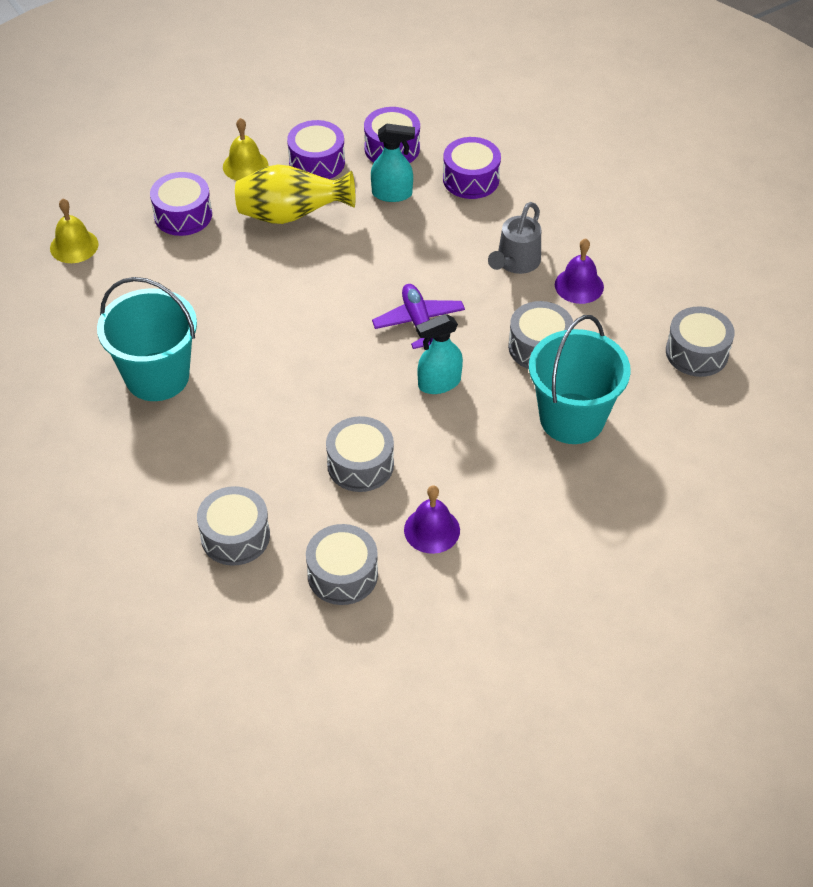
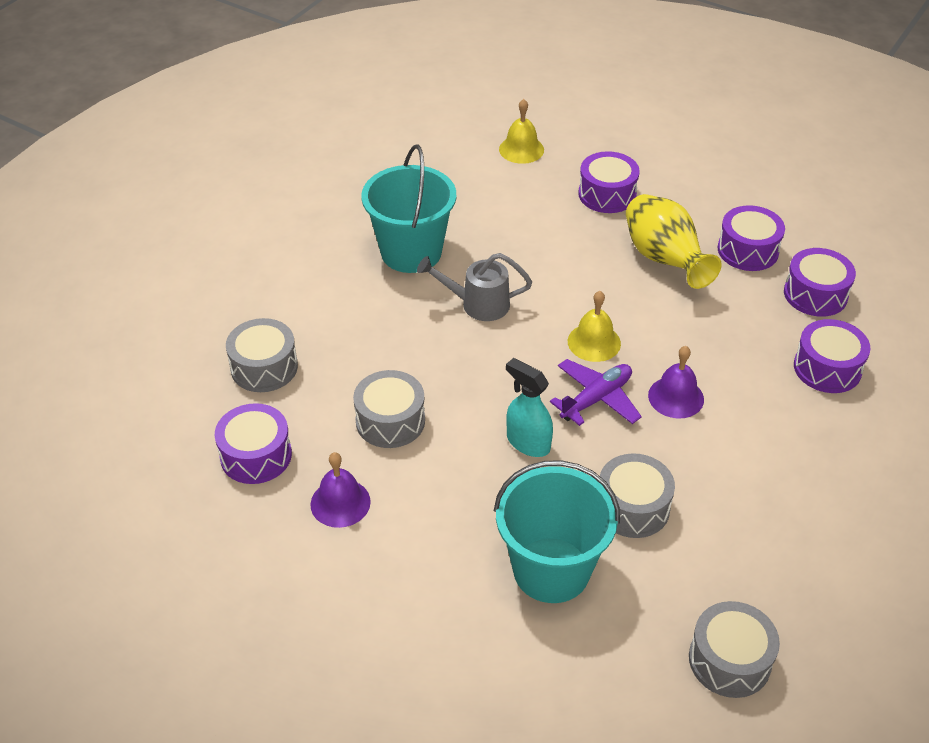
camera: 65 degrees right, 5 degrees down
(245, 166) = (700, 207): yellow bell -> yellow bell (594, 342)
(342, 574) = (256, 455): grey drum -> purple drum
(392, 194) = (753, 317): turquoise spray bottle -> none
(515, 263) = (738, 446): grey watering can -> grey watering can (478, 304)
(579, 285) = (748, 512): purple bell -> purple bell (676, 397)

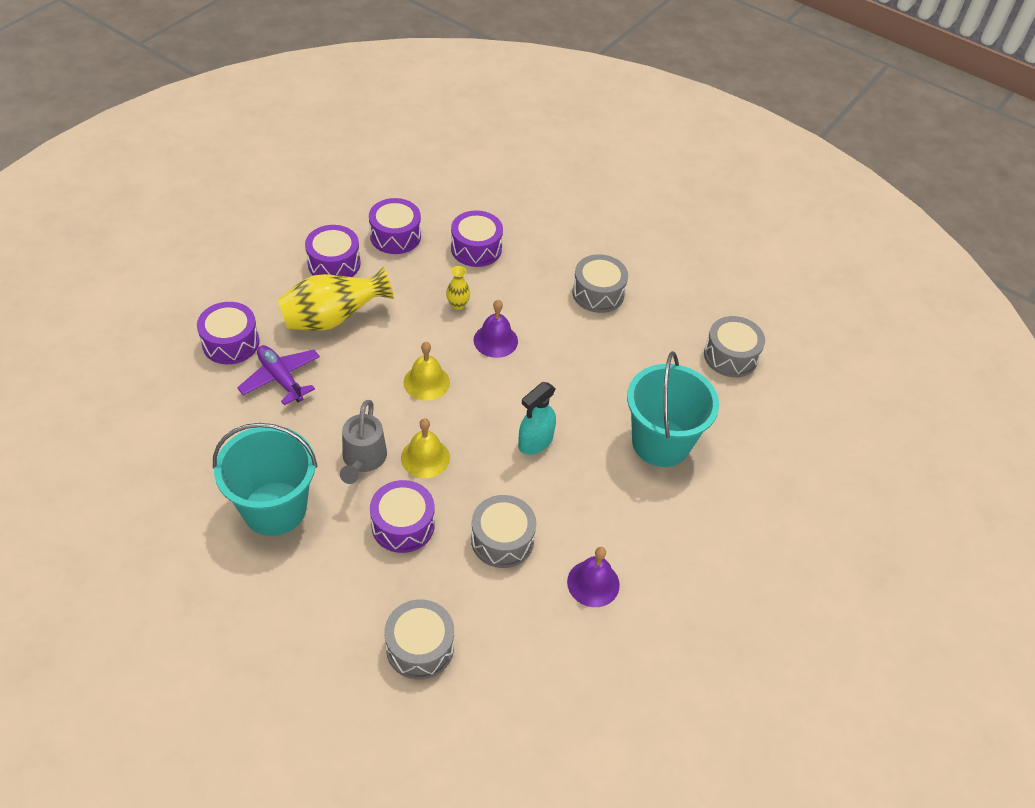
camera: 90 degrees left, 5 degrees up
(256, 455) = (535, 653): purple drum -> purple drum (403, 525)
(521, 149) = (135, 399): yellow bell -> yellow bell (425, 457)
(596, 399) = (492, 390): purple plane -> purple plane (281, 379)
(632, 507) = (603, 385): grey drum -> grey drum (598, 293)
(722, 359) = (458, 305): none -> yellow vase

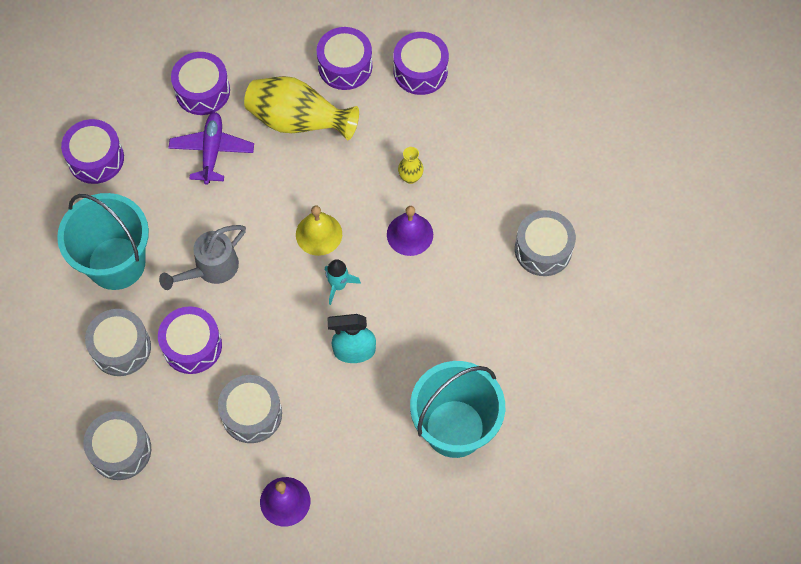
camera: 45 degrees right, 15 degrees up
(425, 457) = (258, 301): yellow bell -> none
(476, 248) = (478, 130): purple drum -> purple drum (96, 158)
(477, 406) = (338, 285): none -> turquoise rocket
(730, 356) = (600, 395): grey drum -> grey drum (121, 348)

